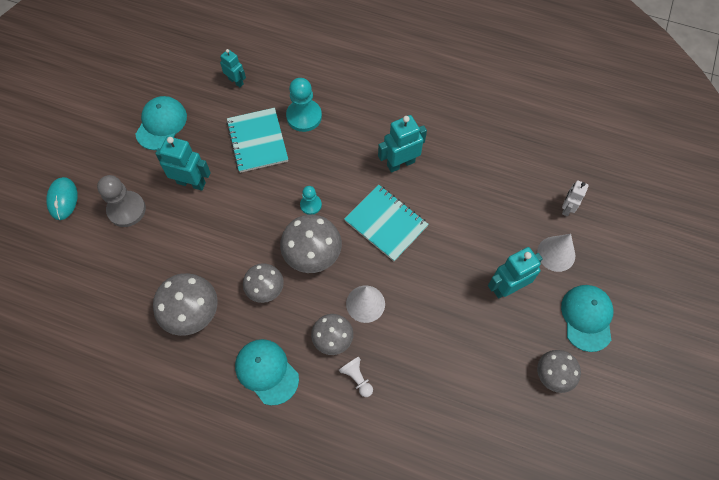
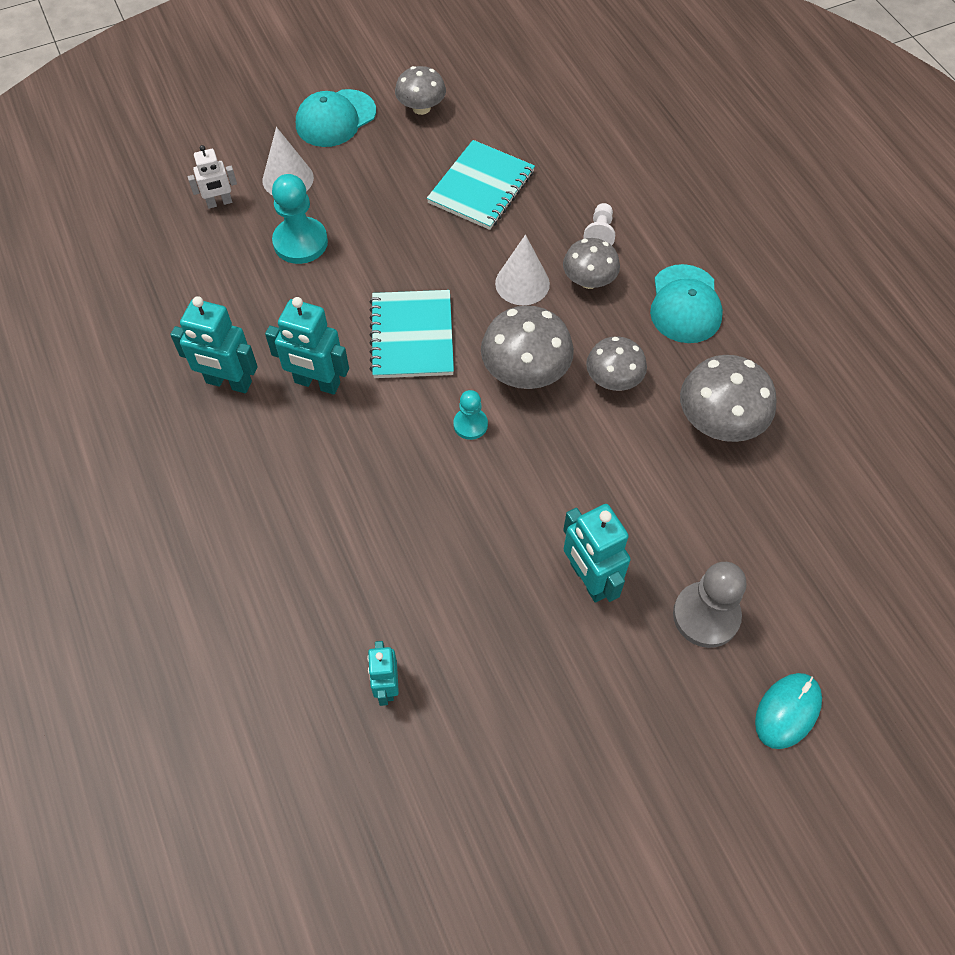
camera: 135 degrees left, 5 degrees down
(161, 124) = (555, 711): turquoise cap -> none
(257, 141) = (450, 562): turquoise notebook -> turquoise notebook (481, 187)
(304, 116) = (356, 543): turquoise pawn -> turquoise pawn (300, 242)
(507, 287) = (370, 190): turquoise robot -> turquoise robot (228, 383)

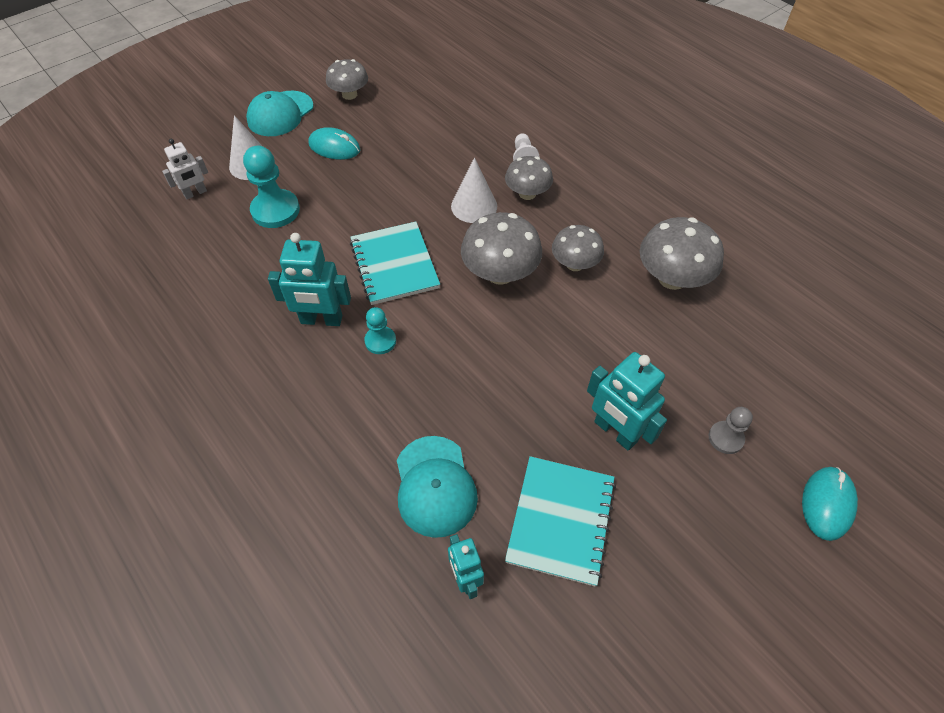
camera: 15 degrees left, 5 degrees down
(228, 383) = (239, 337): turquoise robot -> none
(385, 175) = (334, 147): none -> turquoise mouse
(470, 424) = (467, 325): turquoise pawn -> turquoise pawn (380, 341)
(481, 187) = (416, 142): turquoise notebook -> turquoise notebook (560, 520)
(685, 304) = (610, 196): turquoise cap -> turquoise cap (435, 486)
(706, 615) = (725, 438): grey pawn -> grey pawn, size x0.57

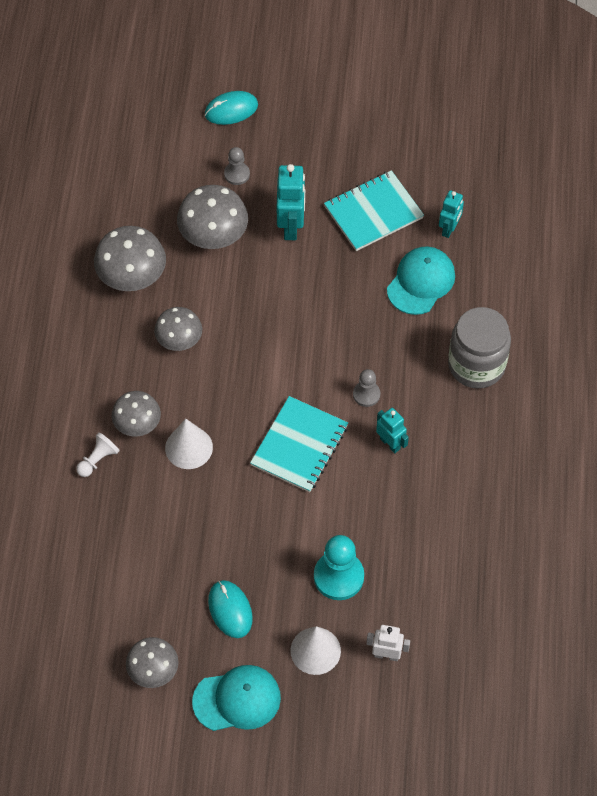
camera: 135 degrees left, 5 degrees up
(301, 448) = (476, 365): none -> grey jar
(321, 320) = (390, 443): turquoise robot -> turquoise robot, size x0.62
(380, 341) = (366, 394): turquoise pawn -> grey pawn
(500, 273) = (236, 376): grey mushroom -> grey mushroom (213, 235)

